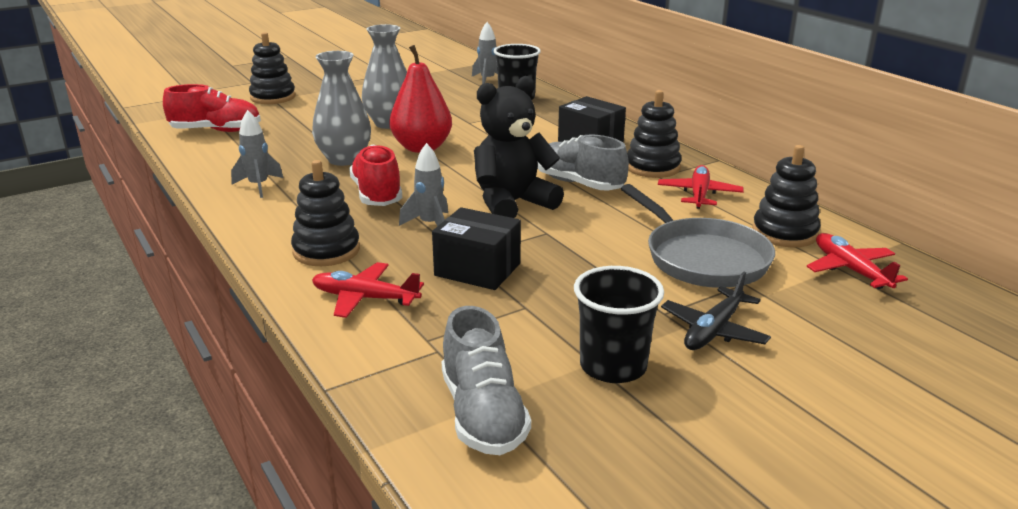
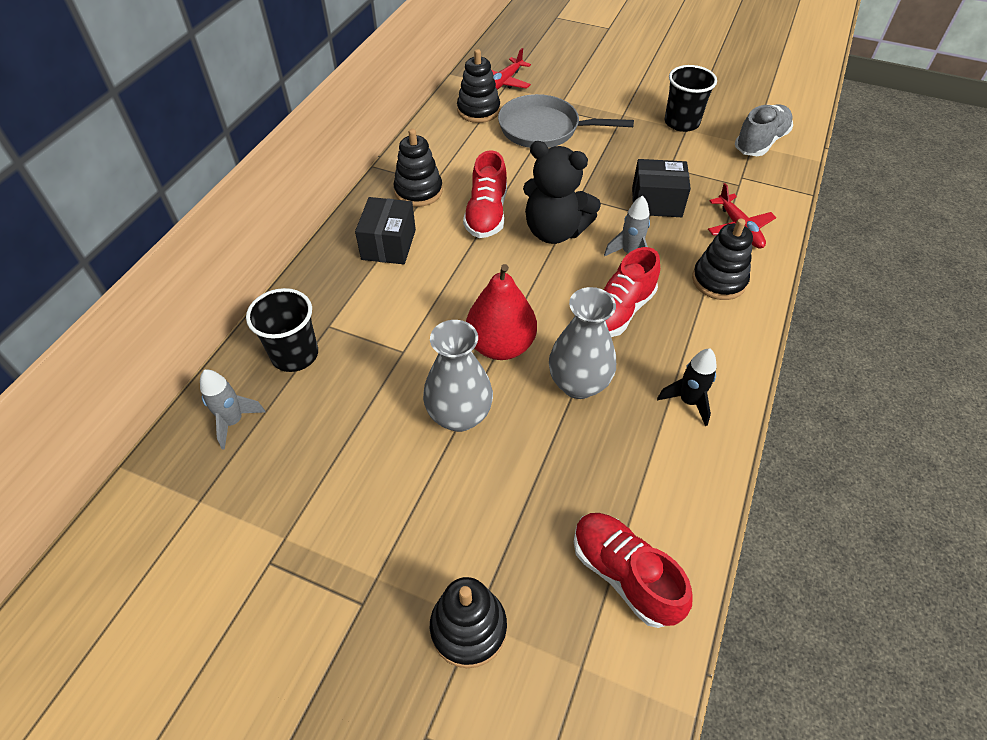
camera: 125 degrees left, 25 degrees up
(259, 186) = (688, 401): grey rocket -> black rocket
(477, 269) = (656, 202): black box -> black box turned 75 degrees counterclockwise
(579, 184) = (486, 214): grey shoe -> red shoe
(699, 195) = (451, 155): red plane -> none
(702, 258) = (544, 129): grey pan -> grey pan turned 105 degrees counterclockwise
(714, 330) = (615, 105): black plane -> none

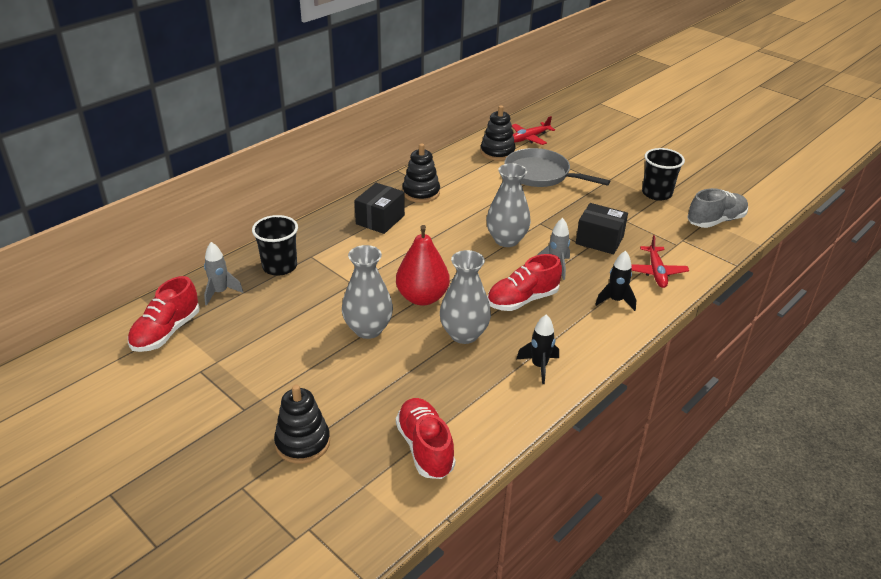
camera: 20 degrees right, 15 degrees down
(486, 214) = (462, 218): red shoe -> red shoe (166, 332)
(554, 231) = (506, 240): black teddy bear -> grey vase
(719, 280) = (615, 301): black stacking toy -> black rocket

